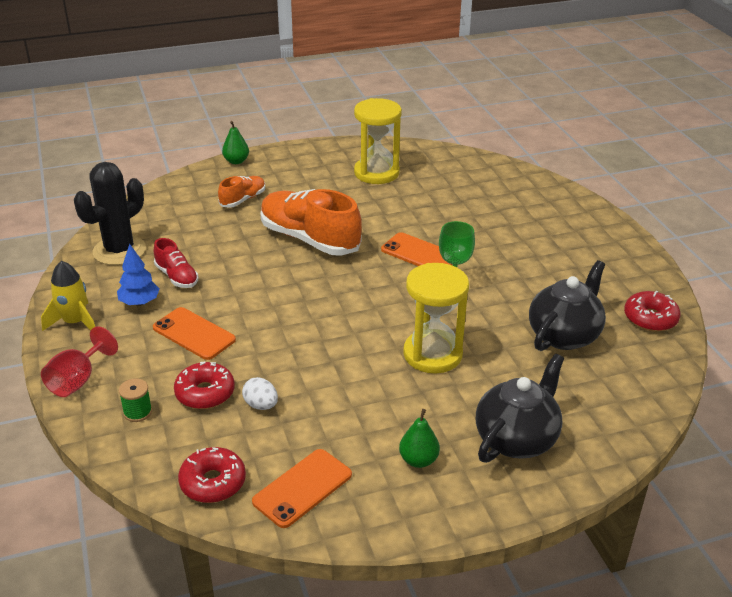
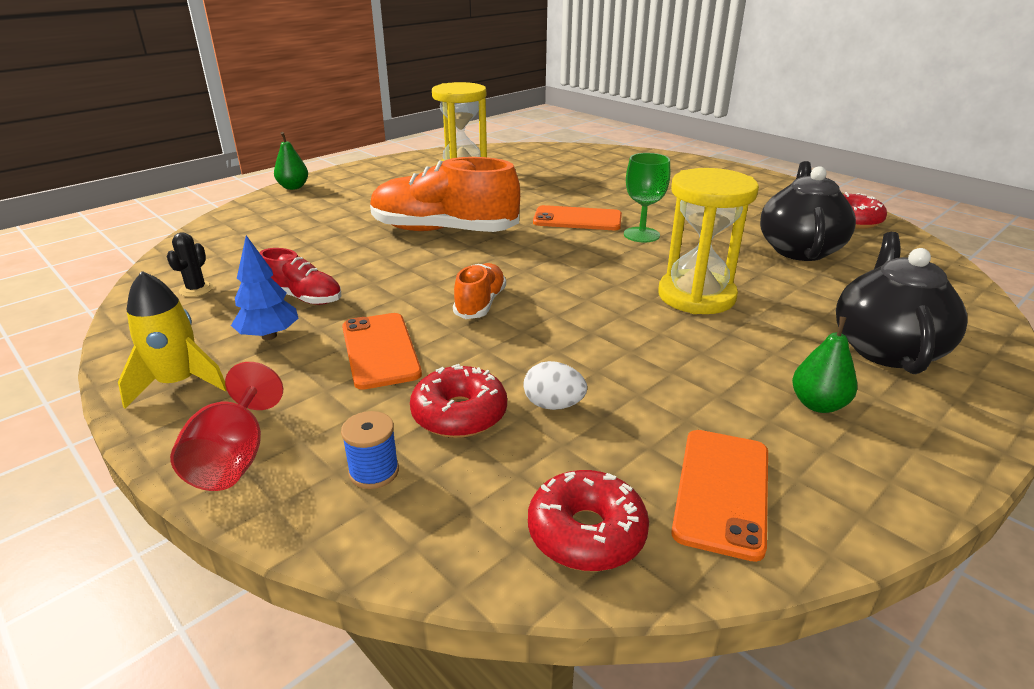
camera: 25 degrees left, 5 degrees down
(119, 251) = (196, 289): black cactus -> black cactus, size x0.42
(137, 412) = (374, 472): green spool -> blue spool
(194, 334) = (380, 350): orange phone -> orange phone turned 60 degrees clockwise
(243, 199) = (330, 214): orange shoe -> orange shoe (480, 304)

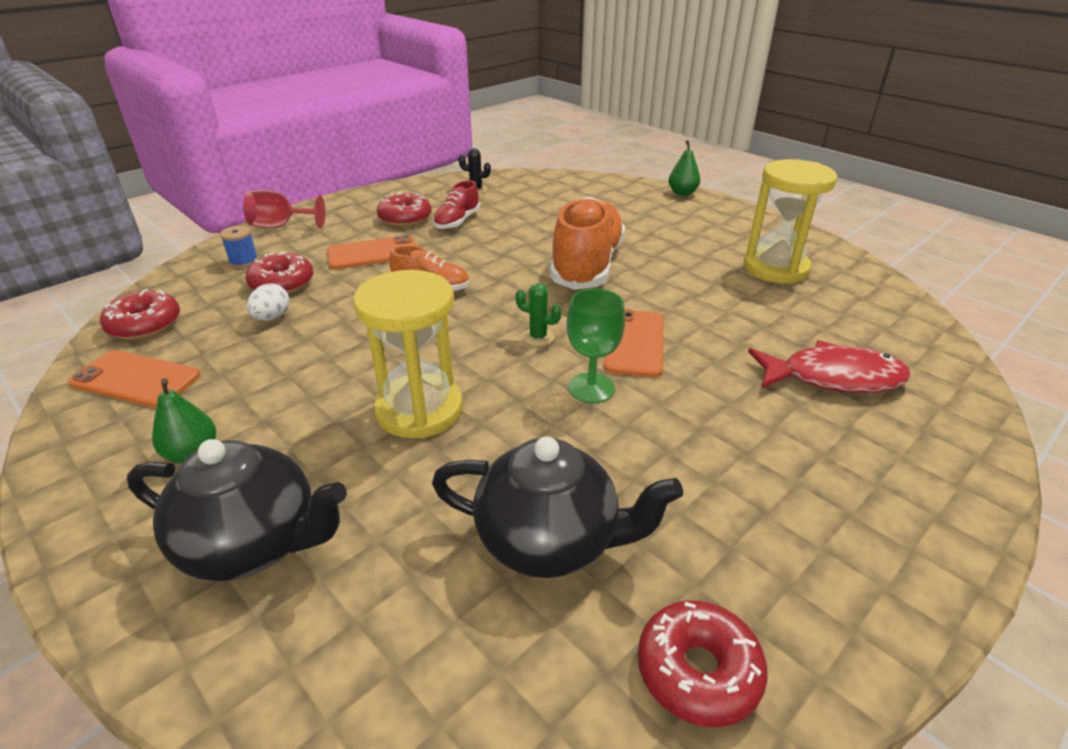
camera: 90 degrees right, 5 degrees up
(178, 383) = (359, 203): yellow rocket -> none
(269, 336) = (405, 218): blue tree -> red donut
(575, 252) = (538, 337): none -> green cactus
(607, 173) = (833, 377): none -> red fish

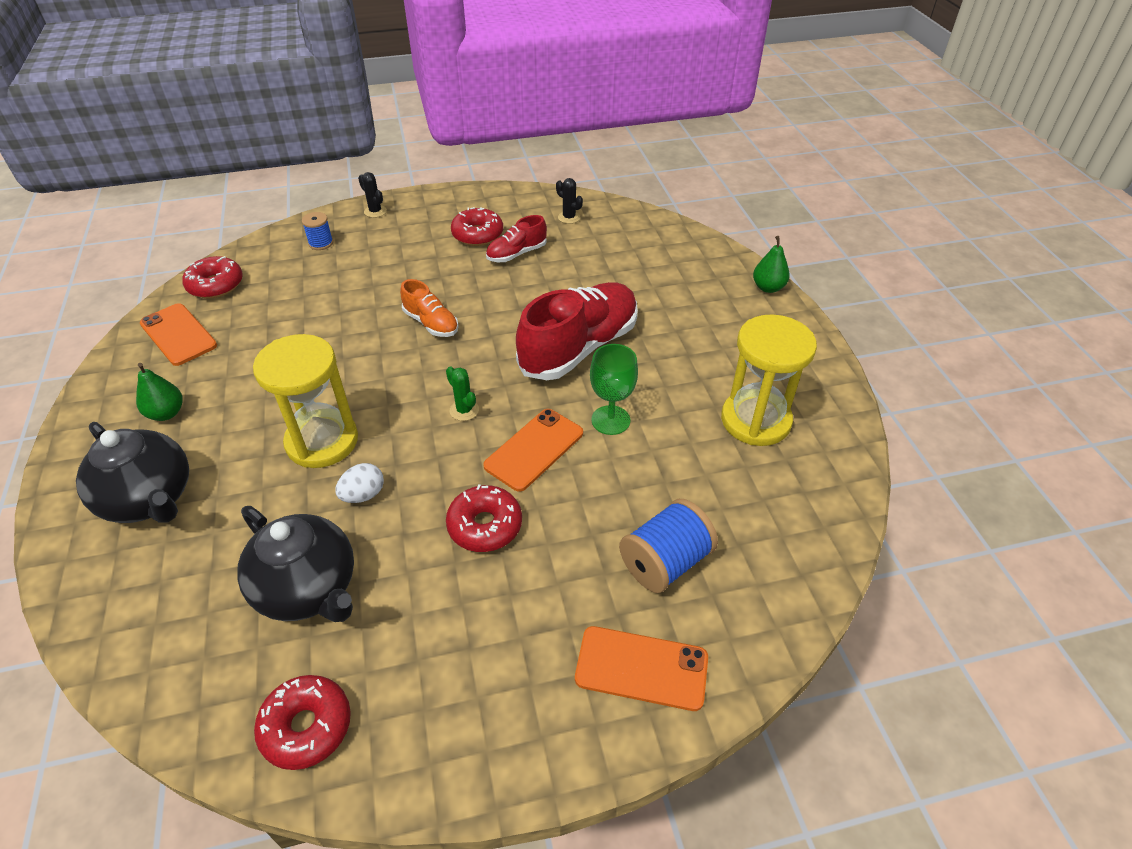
camera: 30 degrees right, 10 degrees up
(272, 317) = (297, 310): white egg -> white egg (363, 495)
(280, 226) = (375, 211): red goblet -> black cactus
(282, 283) = (329, 277): red donut -> red donut (485, 525)
(373, 253) = (418, 268): orange phone -> orange phone (641, 668)
(587, 265) = (579, 348): orange shoe -> red shoe
(591, 388) = (456, 478): green goblet -> green goblet (610, 420)
(833, 377) = (665, 562): red fish -> blue spool

